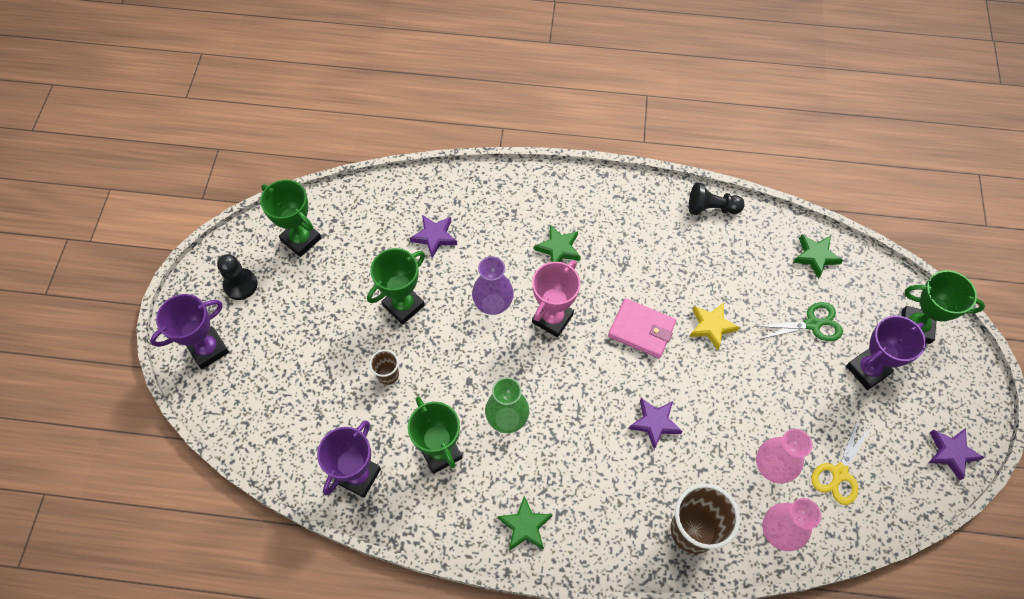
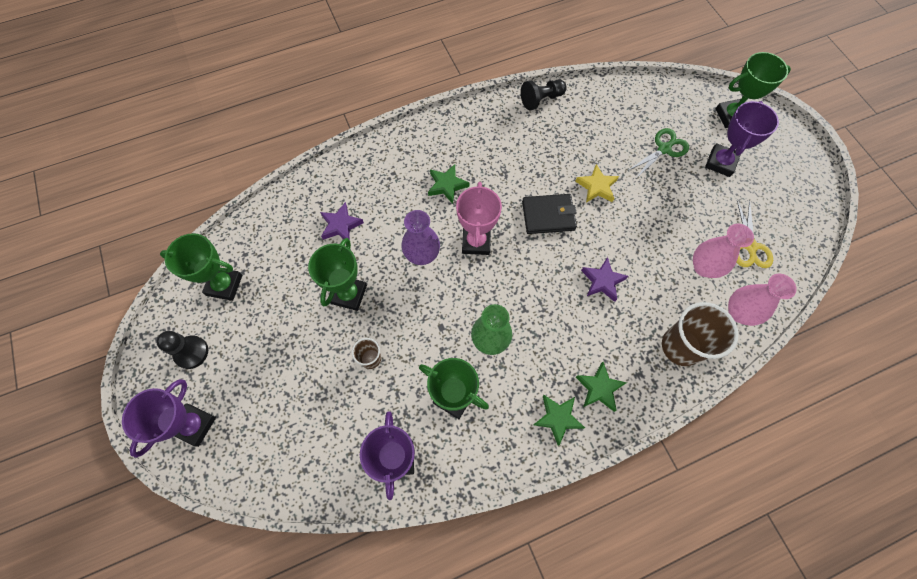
camera: 30 degrees left, 5 degrees up
(641, 330) = (548, 215): pink wallet -> black wallet
(815, 256) = (635, 99): green star -> green star (599, 388)
(951, 453) = (810, 191): purple star -> none

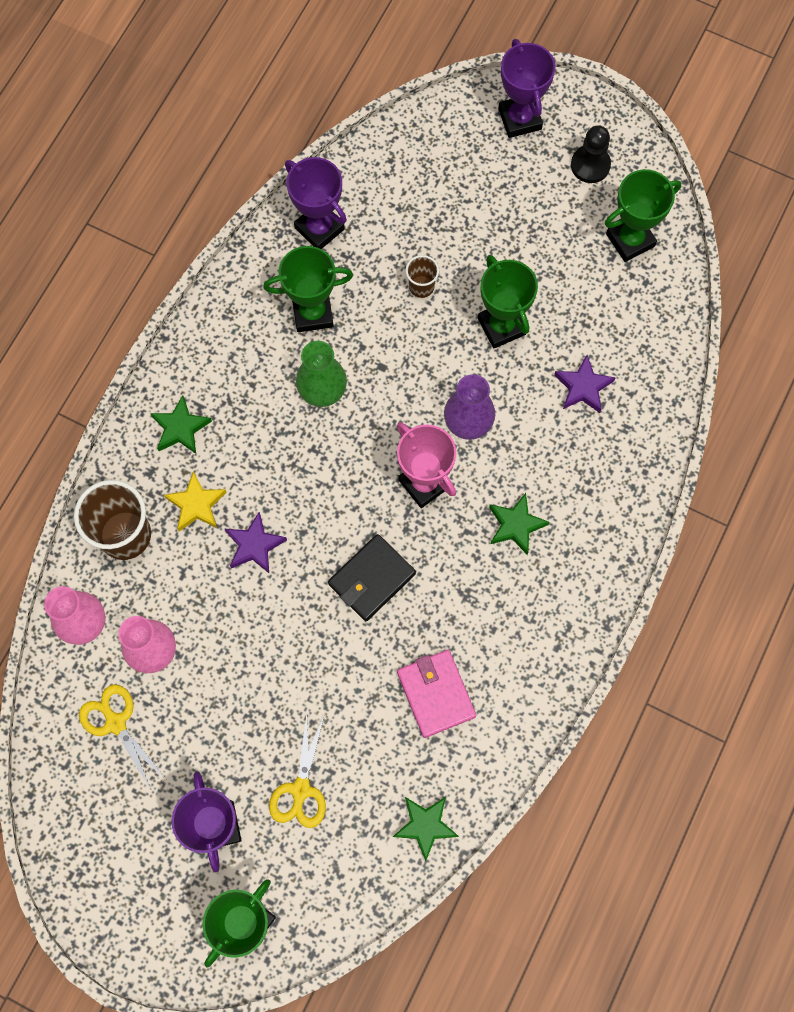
camera: 140 degrees right, 5 degrees up
(541, 99) = (508, 742): black pawn -> none
(557, 418) = (201, 370): green star -> green star (425, 826)
(559, 141) = (436, 694): none -> pink wallet
(596, 187) = (344, 663): yellow star -> yellow star (196, 504)
(664, 149) = (300, 790): green scissors -> yellow scissors

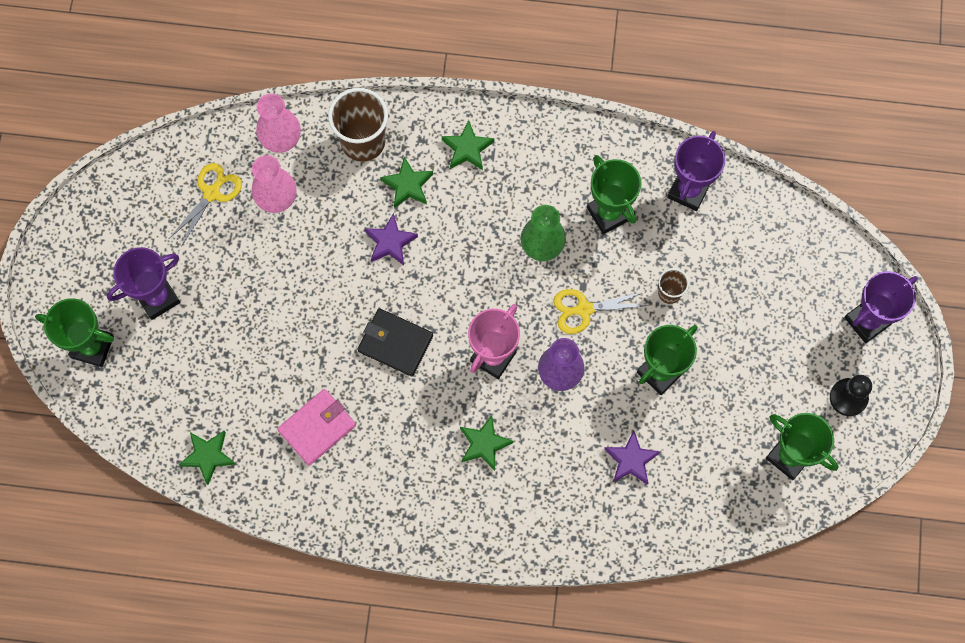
camera: 70 degrees right, 0 degrees up
(196, 504) = (408, 185): yellow star -> green star
(300, 790) = (205, 350): yellow scissors -> yellow scissors (583, 309)

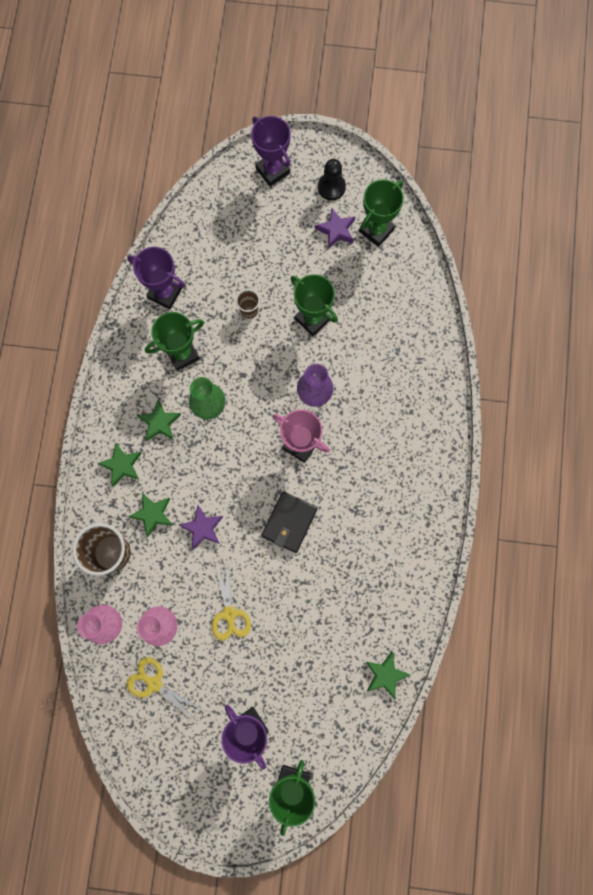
camera: 90 degrees left, 5 degrees up
(317, 428) = (360, 584): pink wallet -> none
(484, 444) = (371, 452): green star -> green star (159, 422)
(583, 309) = (262, 374): yellow scissors -> yellow scissors (229, 614)
(631, 460) = (381, 342): purple star -> purple star (336, 230)

